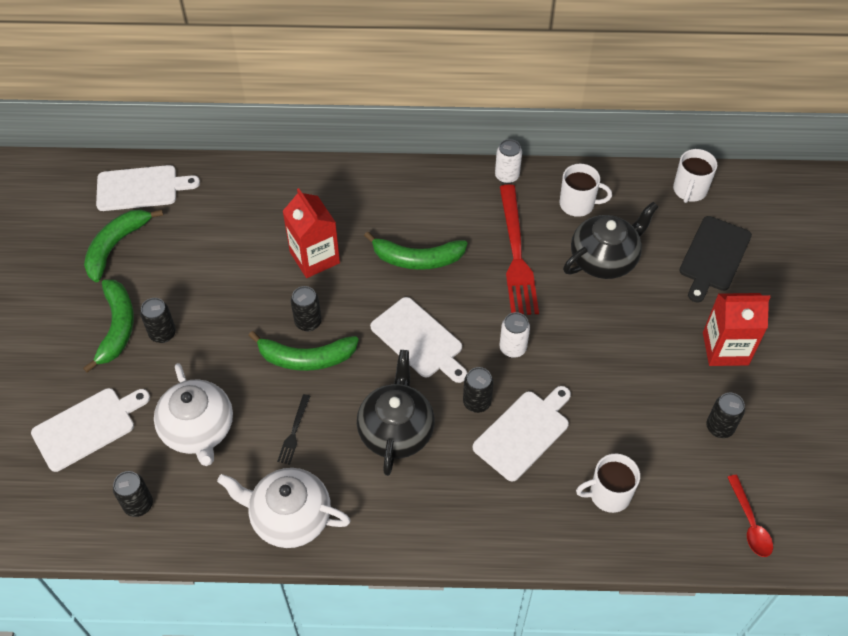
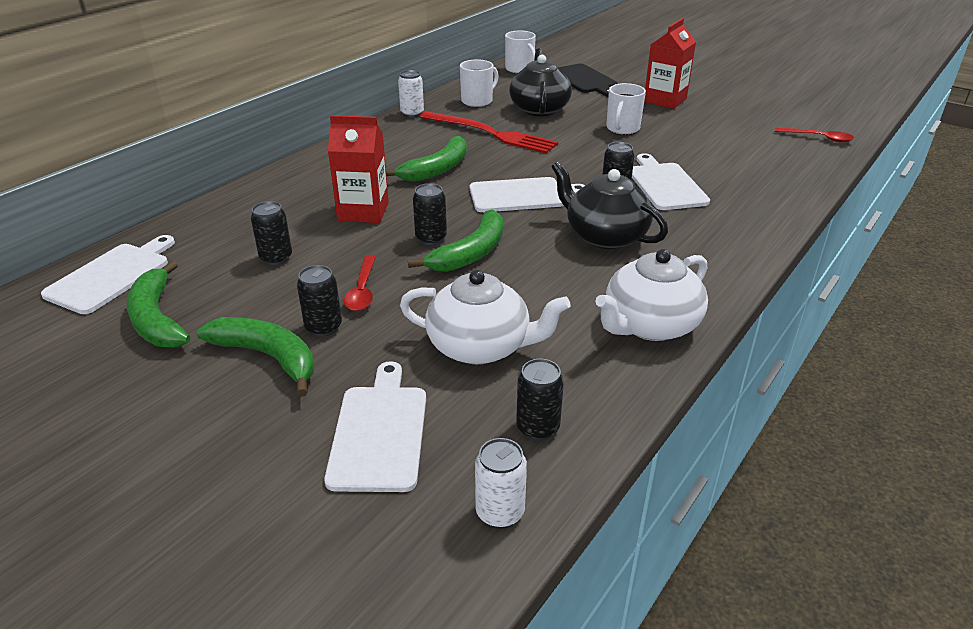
camera: 55 degrees left, 20 degrees down
(215, 326) = (362, 290): none -> red spoon
(294, 431) = (549, 288): black fork -> none
(512, 348) = (578, 163): white can -> white can (500, 512)
(608, 494) = (754, 173): white mug -> white mug (622, 128)
(719, 427) = (729, 122): black can -> black can (276, 258)

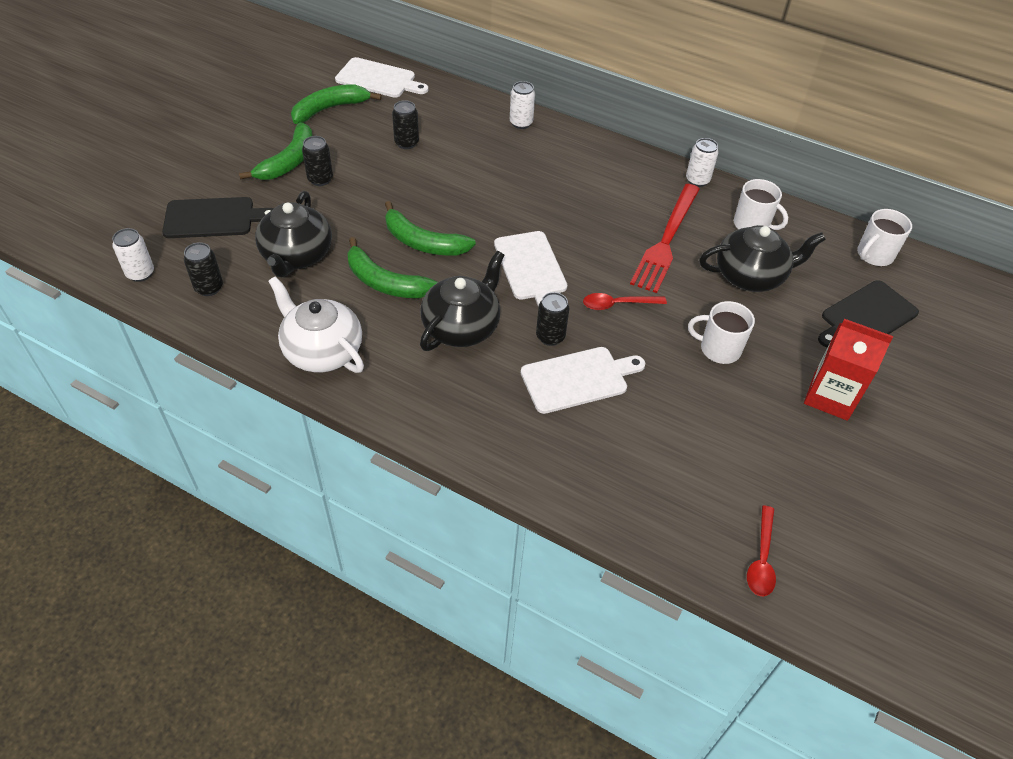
camera: 80 degrees right, 15 degrees up
(278, 184) = (521, 123): none -> white can
(362, 290) = (366, 190): red spoon -> red spoon (618, 304)
(363, 211) = (483, 175): red carton -> none
(379, 432) = (213, 218): white cutting board -> black cutting board
(431, 238) = (444, 218): black can -> none
(437, 169) = (571, 209): green banana -> green banana (385, 282)
(480, 346) = (297, 256): white teapot -> black teapot

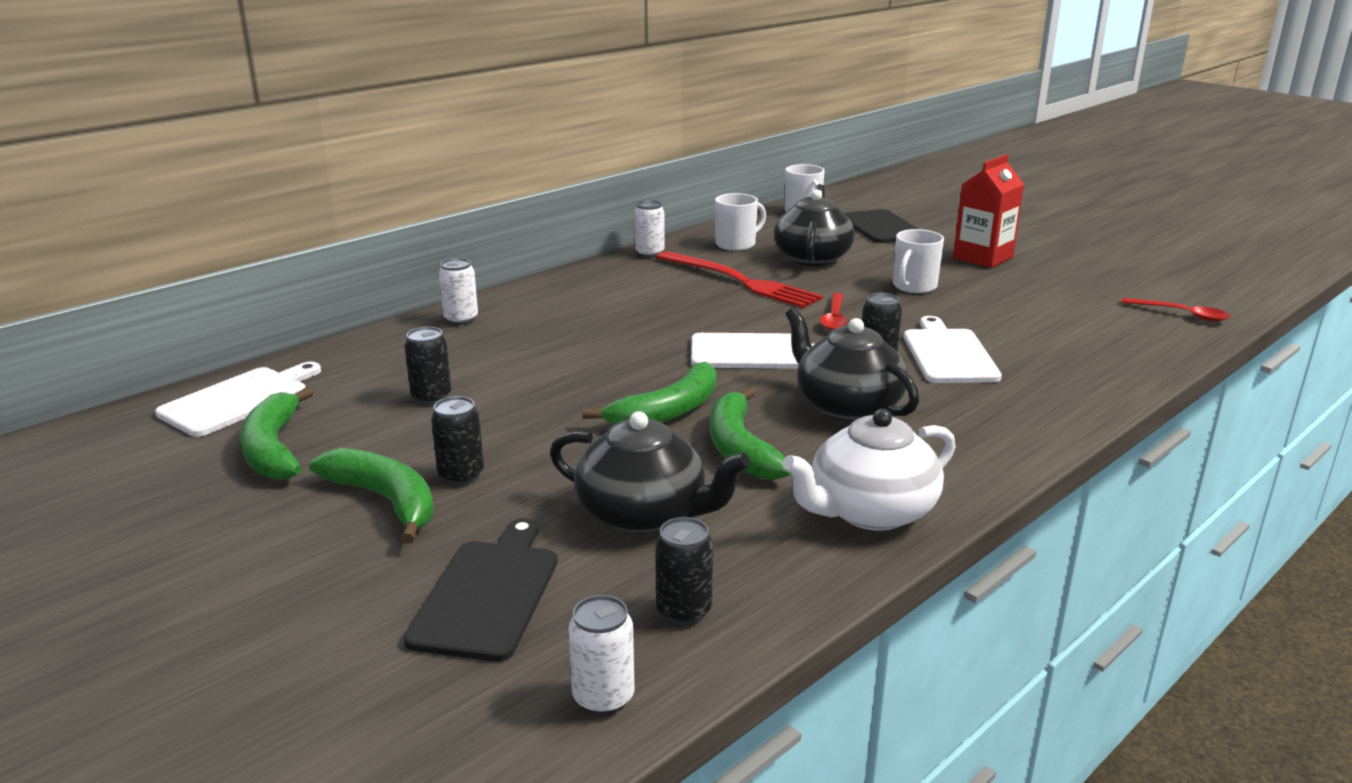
camera: 70 degrees left, 25 degrees down
(385, 282) = (739, 448): green banana -> green banana turned 120 degrees clockwise

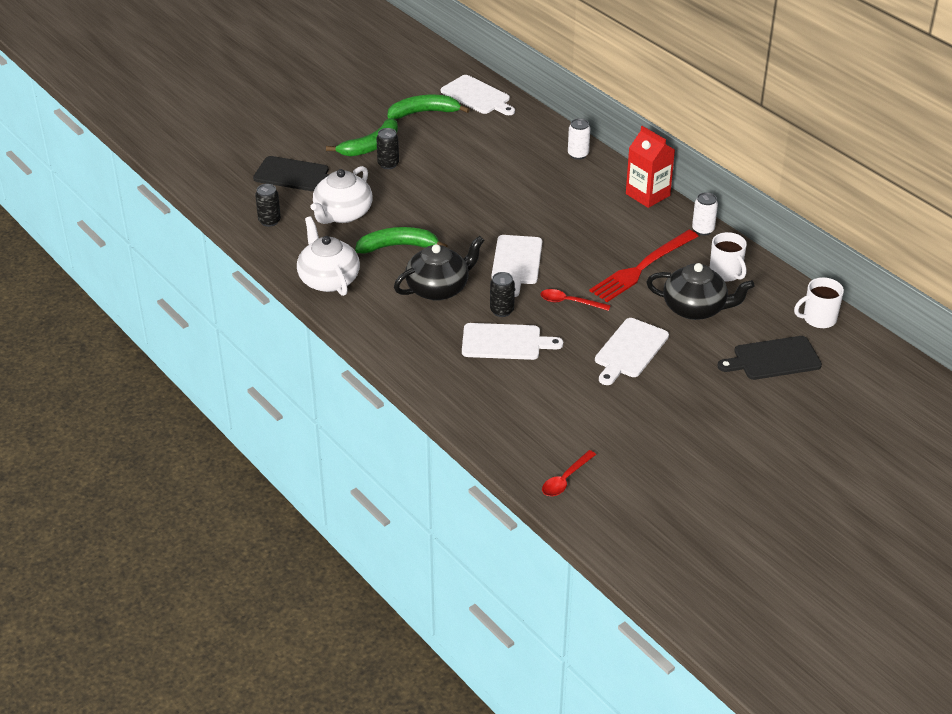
camera: 95 degrees right, 15 degrees up
(431, 397) = (472, 151): black can -> none
(603, 698) = (226, 201): white can -> none
(644, 514) = (342, 214): black teapot -> white teapot
(668, 411) = (442, 225): green banana -> none
(914, 286) = (630, 350): white mug -> white cutting board
(983, 258) = (697, 402): red carton -> red carton (647, 195)

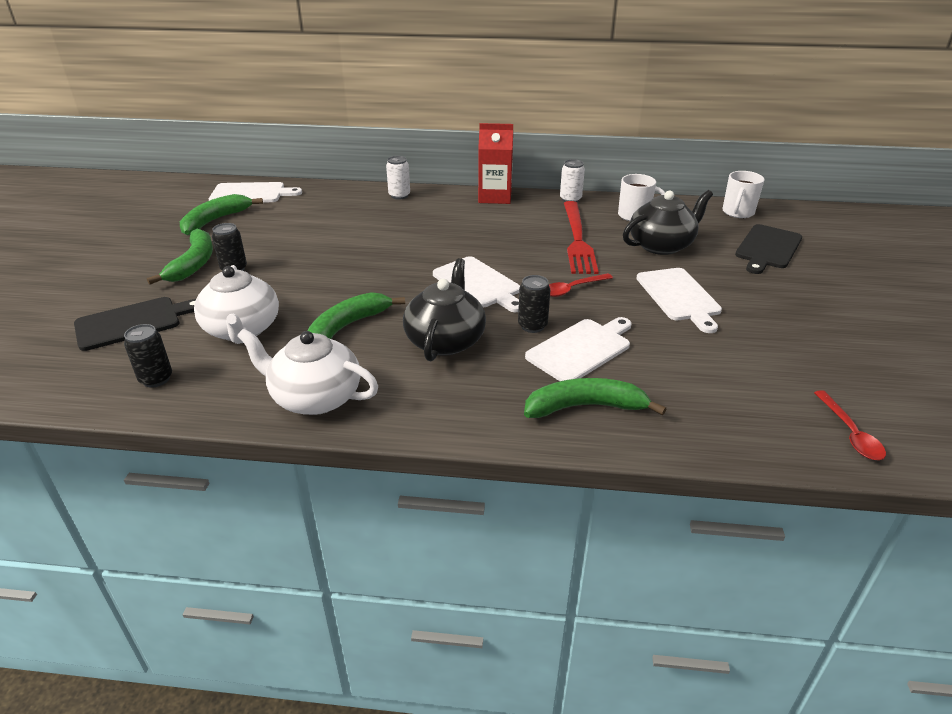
camera: 45 degrees left, 5 degrees down
(451, 373) = (585, 407): none -> green banana

